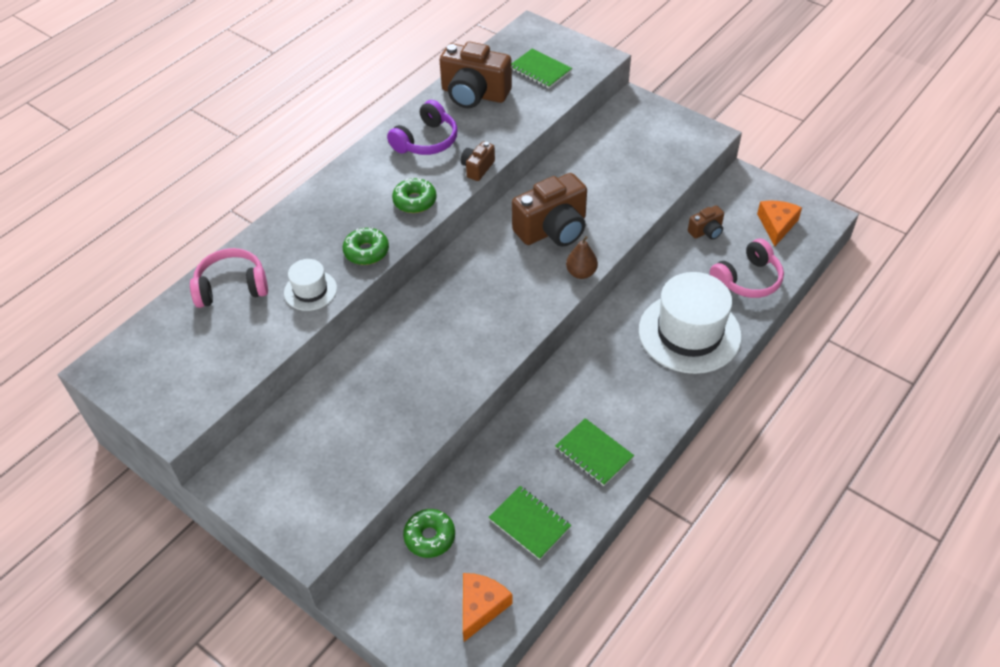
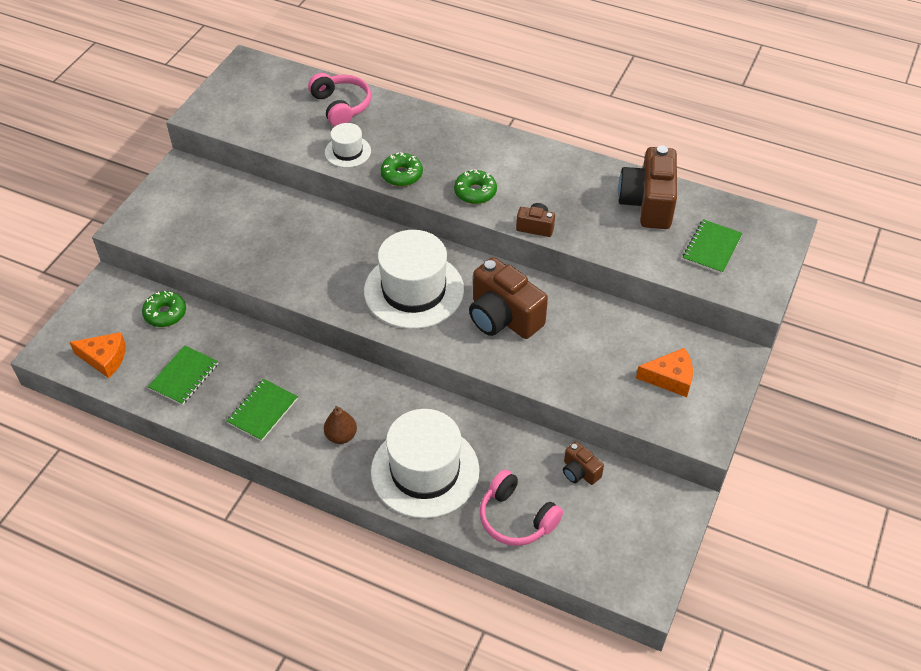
camera: 75 degrees right, 0 degrees up
(426, 141) = (562, 183): purple headphones -> none
(499, 287) = (414, 290): none -> white hat
(581, 273) = (449, 349): brown pear -> brown pear (341, 436)
(776, 225) = (613, 542): orange cheese -> orange cheese (670, 378)

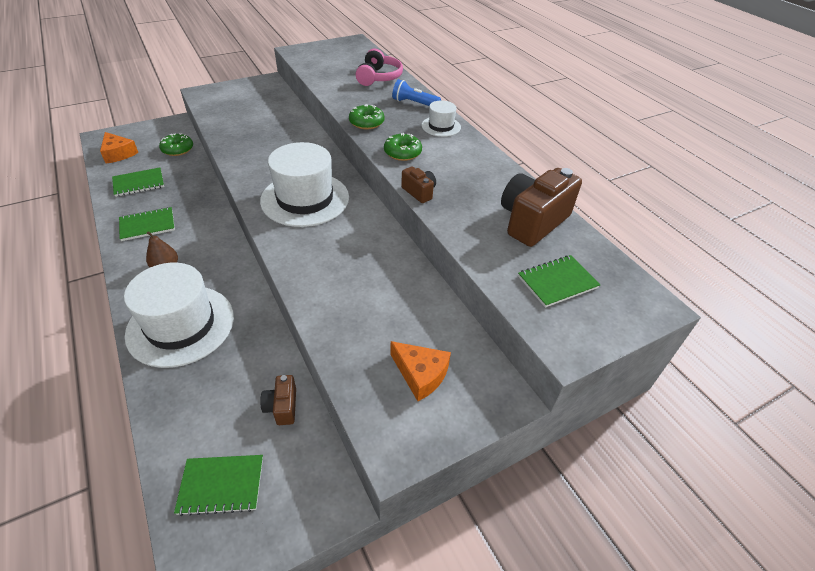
camera: 35 degrees right, 5 degrees down
(348, 152) = (350, 98): white hat -> white hat (441, 126)
(417, 124) = (414, 103): none -> blue flashlight
(503, 317) = (342, 248): brown camera -> none
(516, 518) = (191, 407): pink headphones -> none
(601, 545) = (221, 485): none -> green notebook

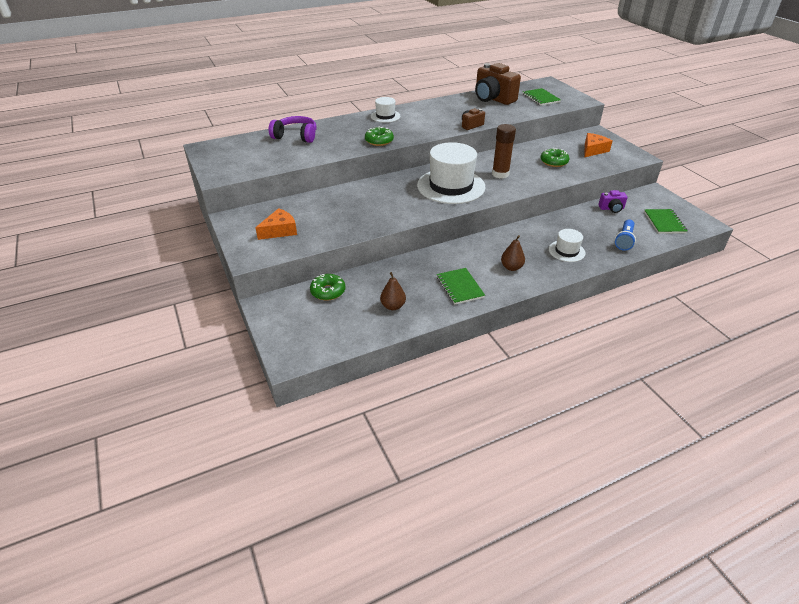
camera: 85 degrees left, 5 degrees down
(118, 154) = (332, 334): orange cheese -> orange cheese (280, 230)
(139, 183) = (393, 306): green notebook -> brown pear
(181, 325) = (566, 251): white hat -> white hat, size x0.49
(282, 407) = (611, 208): brown camera -> purple camera
(333, 244) = (500, 174): none -> brown glue stick
(378, 77) = (296, 136): pink headphones -> purple headphones
(402, 153) = (423, 129): green donut -> green donut (554, 162)
(414, 103) = (348, 124): blue flashlight -> blue flashlight (624, 240)

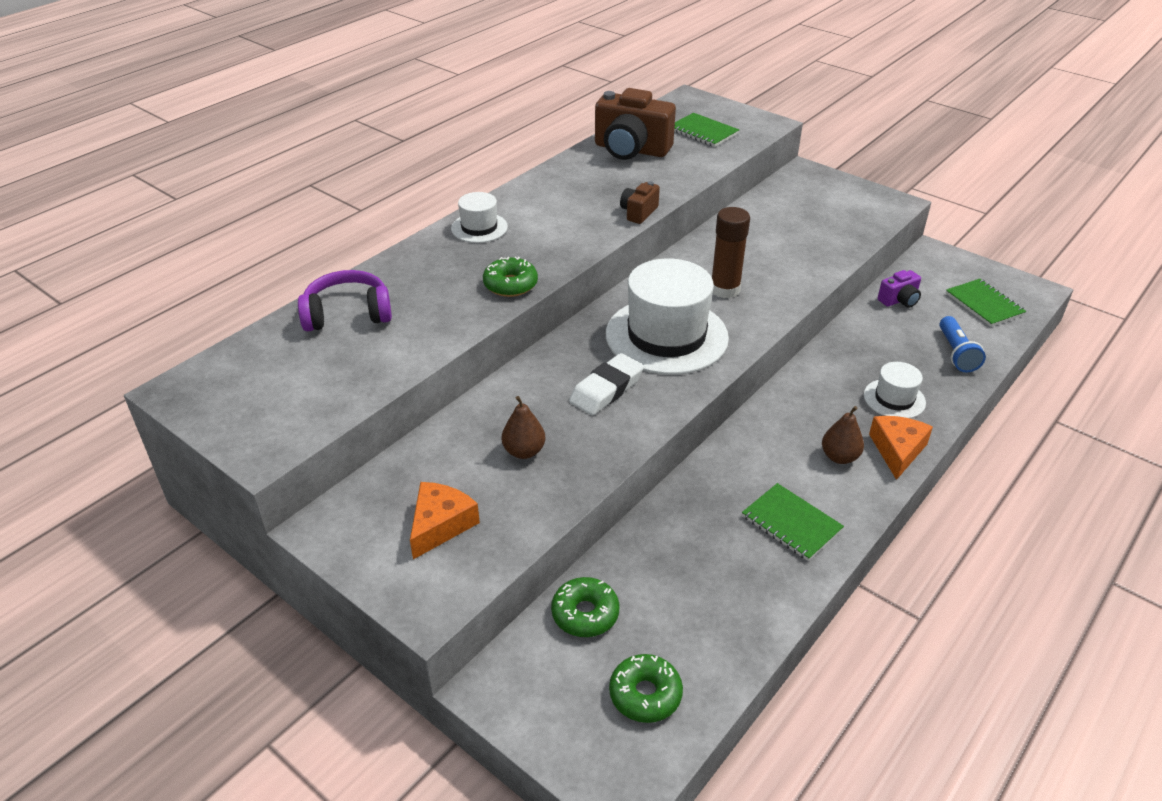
camera: 25 degrees left, 0 degrees up
(393, 306) = (715, 602): brown pear -> brown pear (524, 451)
(401, 200) = (606, 389): none -> white eraser
(554, 162) = (786, 244): green donut -> green donut (645, 694)
(593, 150) = (825, 206): orange cheese -> orange cheese (897, 450)

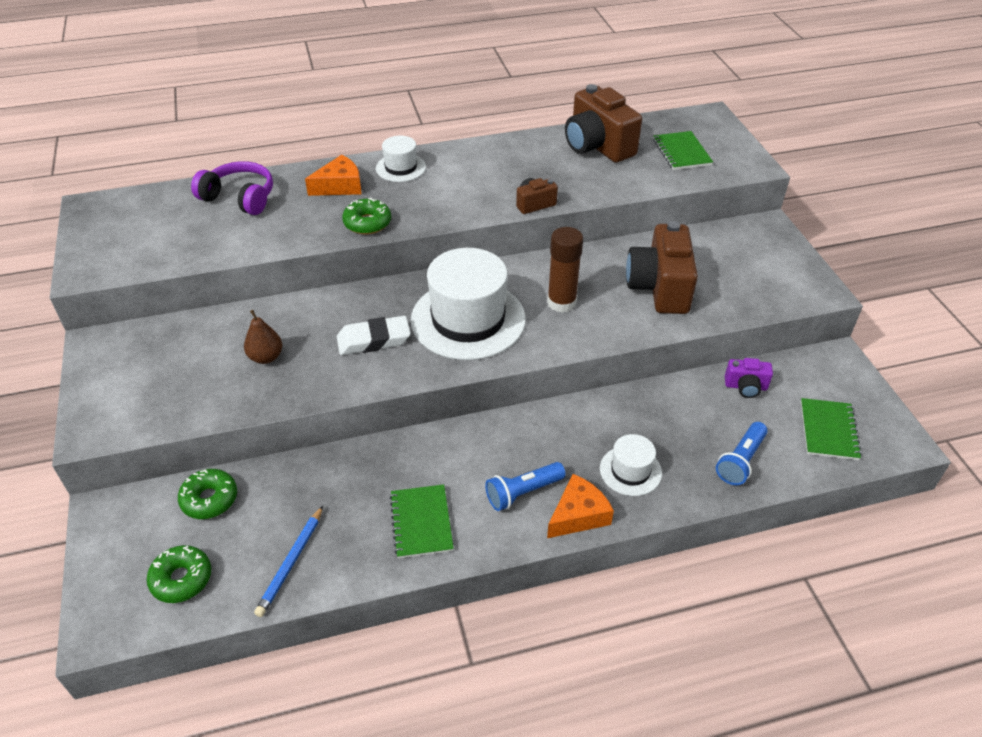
camera: 35 degrees right, 5 degrees up
(440, 525) = (159, 380): orange cheese -> orange cheese (340, 186)
(725, 619) = (291, 563): none -> blue pencil
(784, 247) = (659, 287): none -> brown camera
(839, 457) = (523, 493): brown pear -> blue flashlight

